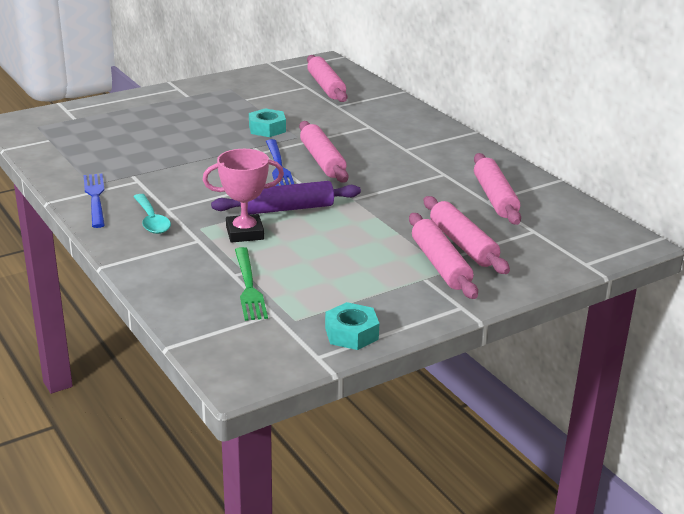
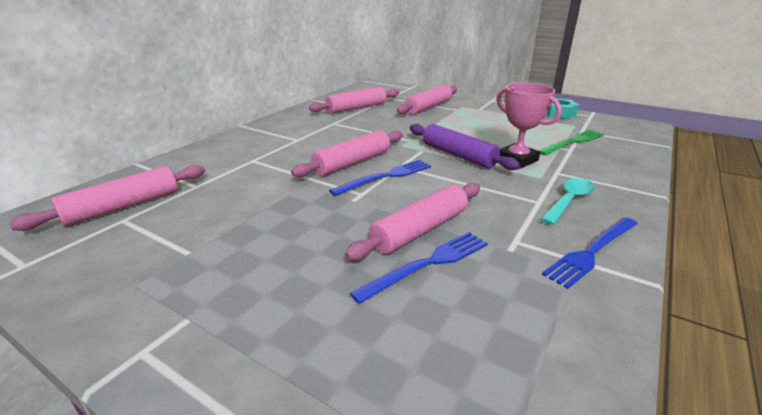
camera: 115 degrees left, 0 degrees up
(153, 150) = (428, 264): none -> blue fork
(267, 129) = (294, 207): turquoise nut -> none
(440, 265) = (459, 108): pink rolling pin -> pink rolling pin (420, 230)

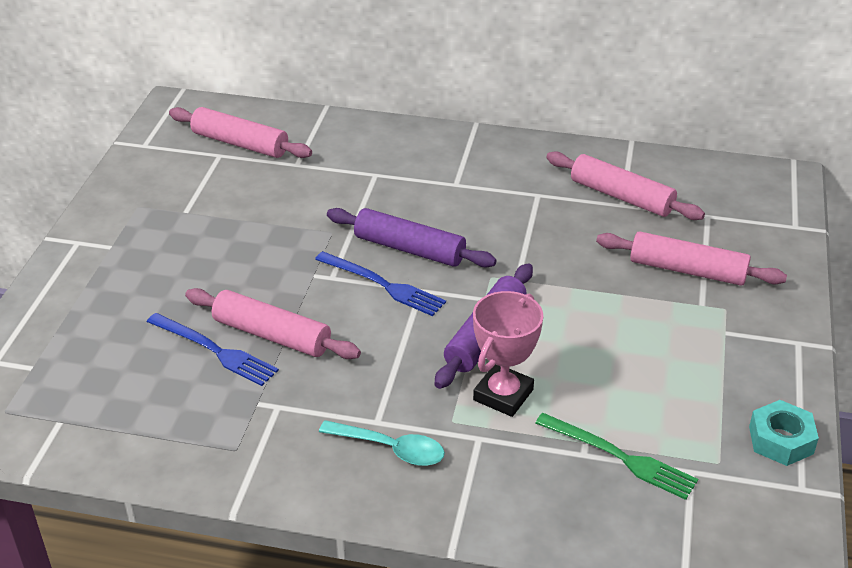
camera: 70 degrees right, 10 degrees up
(352, 162) = (409, 249): pink rolling pin -> purple rolling pin
(592, 251) = (277, 465): blue fork -> none

